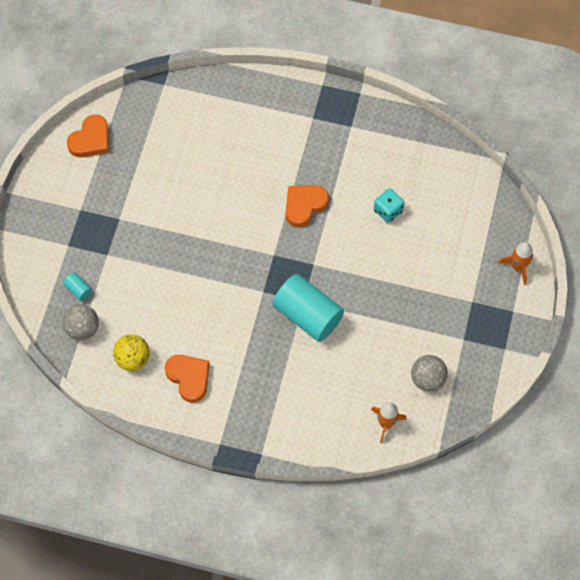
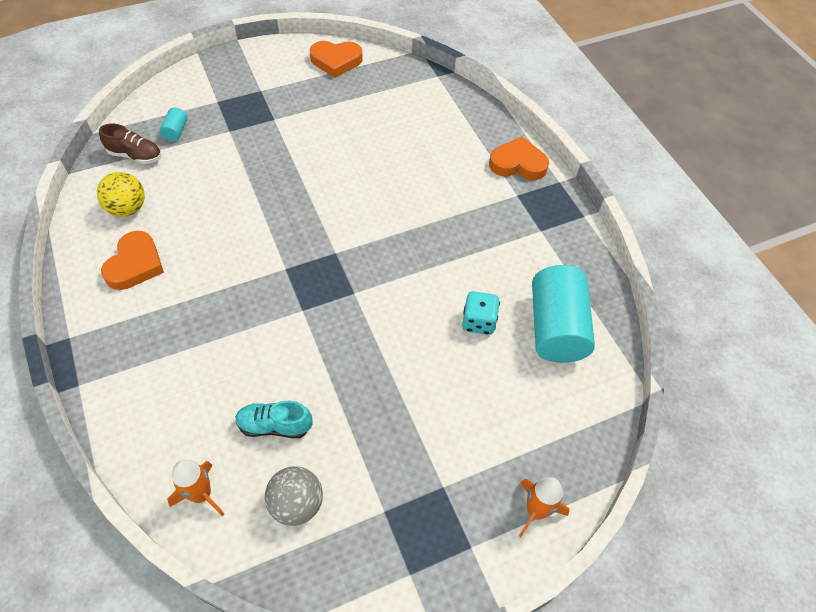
camera: 50 degrees right, 10 degrees down
(83, 328) = (135, 155): grey ball -> brown shoe
(304, 205) = (414, 245): orange heart -> orange heart (518, 163)
(308, 315) = (288, 324): turquoise cylinder -> turquoise cylinder (556, 328)
(372, 362) = (275, 425): none -> turquoise shoe

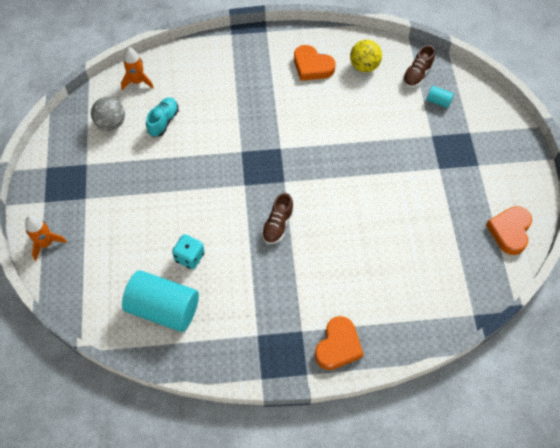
camera: 110 degrees right, 5 degrees up
(399, 244) = (277, 225): none -> brown shoe

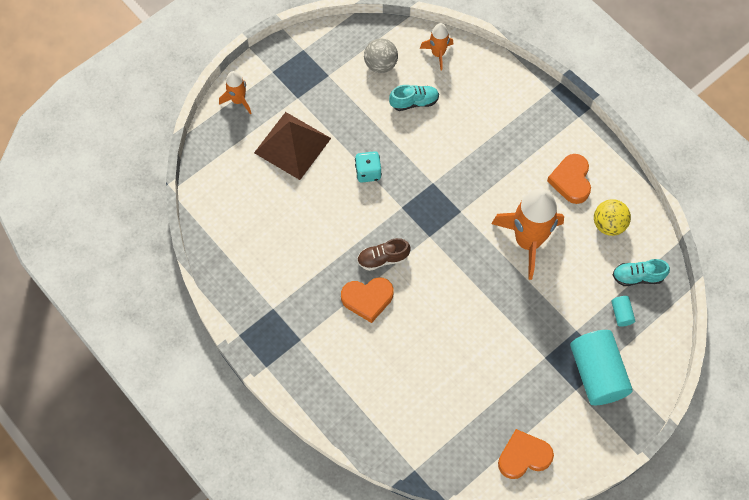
camera: 55 degrees right, 5 degrees up
(123, 228) = (292, 145): none -> brown pyramid
(163, 308) = (246, 224): turquoise cylinder -> turquoise cylinder (597, 373)
(190, 257) = (303, 211): turquoise dice -> turquoise dice (368, 172)
(338, 346) = (307, 376): orange heart -> orange heart (367, 299)
(339, 121) = (528, 241): none -> orange rocket
(417, 74) = (637, 277): brown shoe -> turquoise shoe

